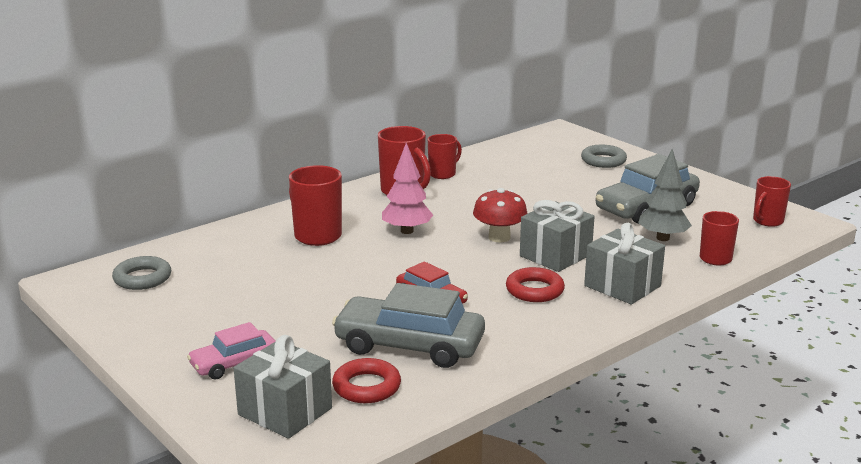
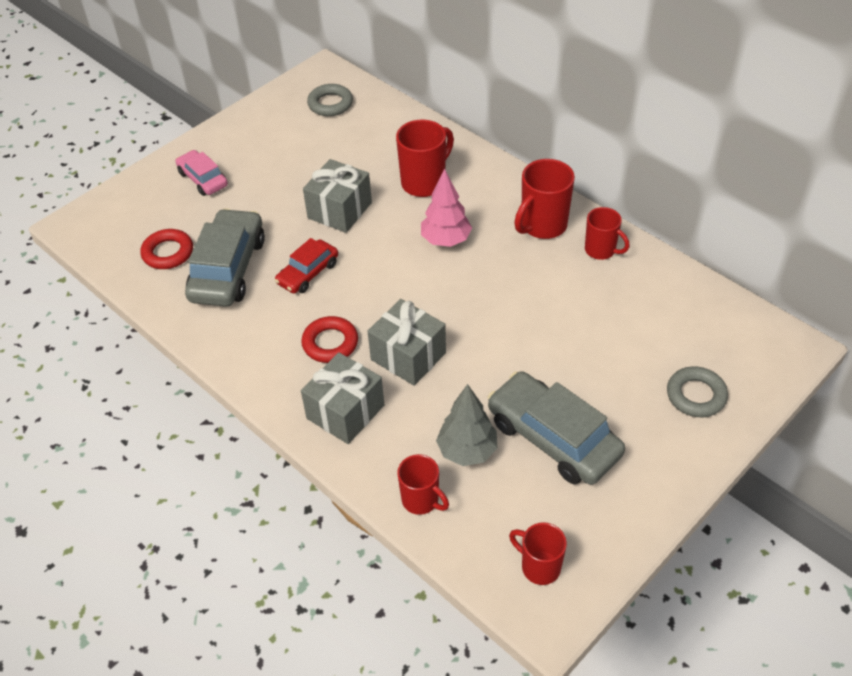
camera: 85 degrees right, 25 degrees up
(285, 411) = (138, 216): grey gift -> grey gift (339, 210)
(499, 237) = (443, 309): red mushroom -> none

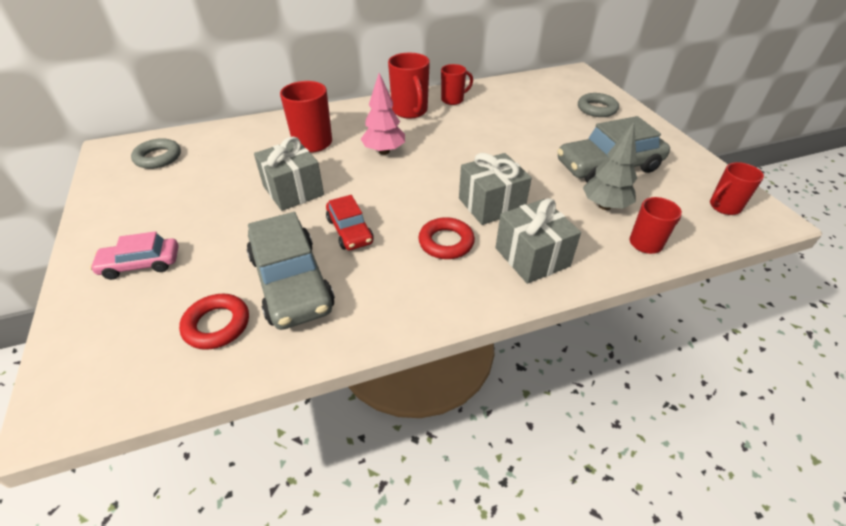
camera: 65 degrees left, 5 degrees down
(228, 269) = (291, 282): grey car -> grey car turned 150 degrees counterclockwise

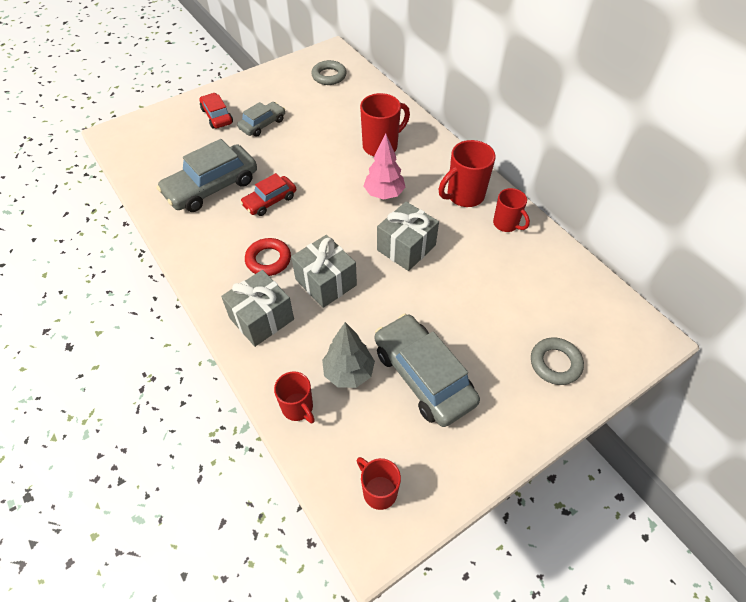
camera: 75 degrees right, 10 degrees up
(141, 264) = (217, 116): pink car -> red car
(200, 221) = (262, 124): none -> grey car
(217, 325) = (172, 167): red ring -> none
(293, 190) = (310, 156): grey gift -> grey gift (406, 248)

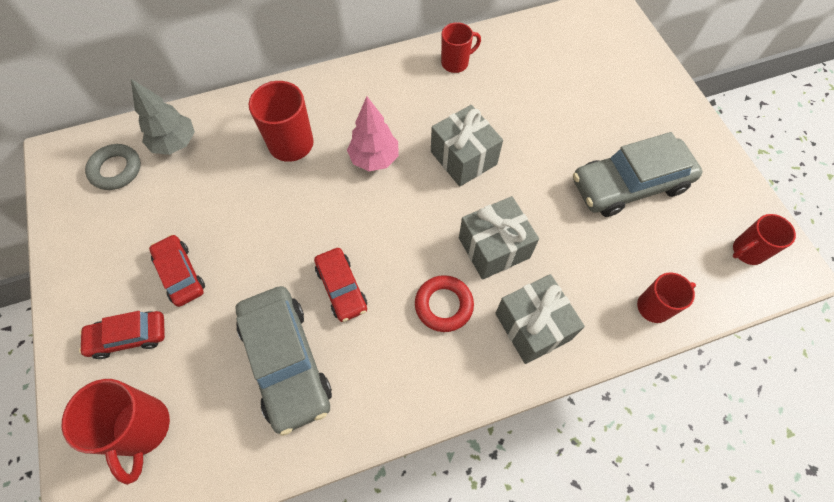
camera: 75 degrees left, 10 degrees up
(262, 124) = (180, 274): grey car -> red car
(348, 372) = (617, 250): grey tree -> grey tree (175, 143)
(464, 196) = (404, 85): red mug -> red mug (142, 429)
(555, 363) = (628, 81): grey ring -> none

